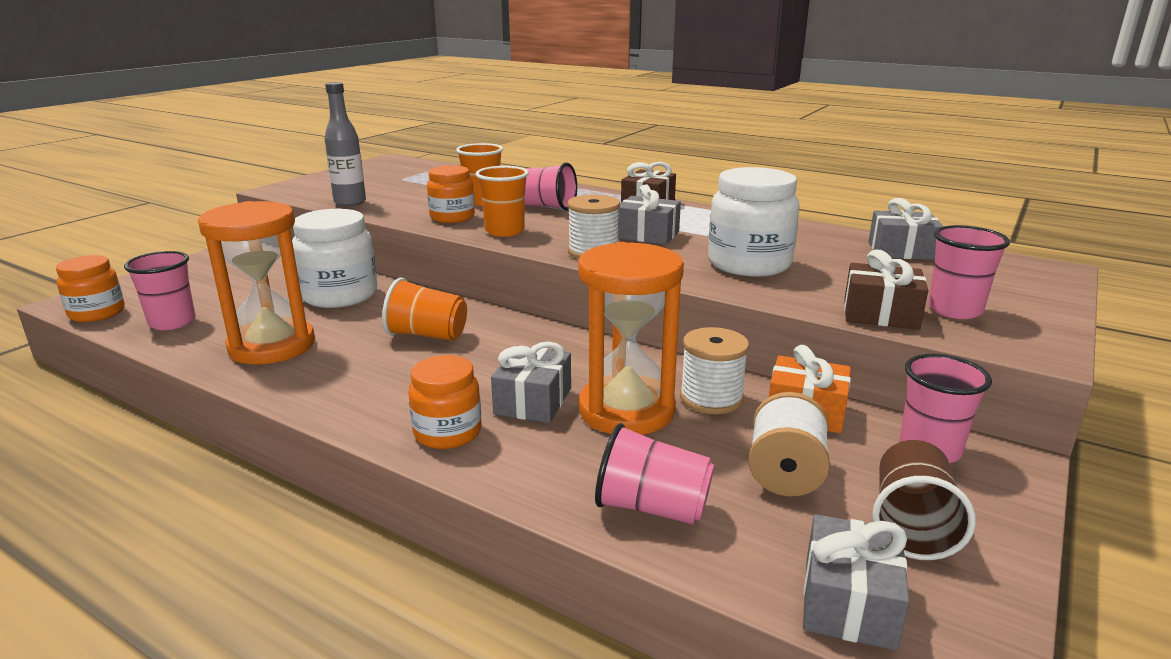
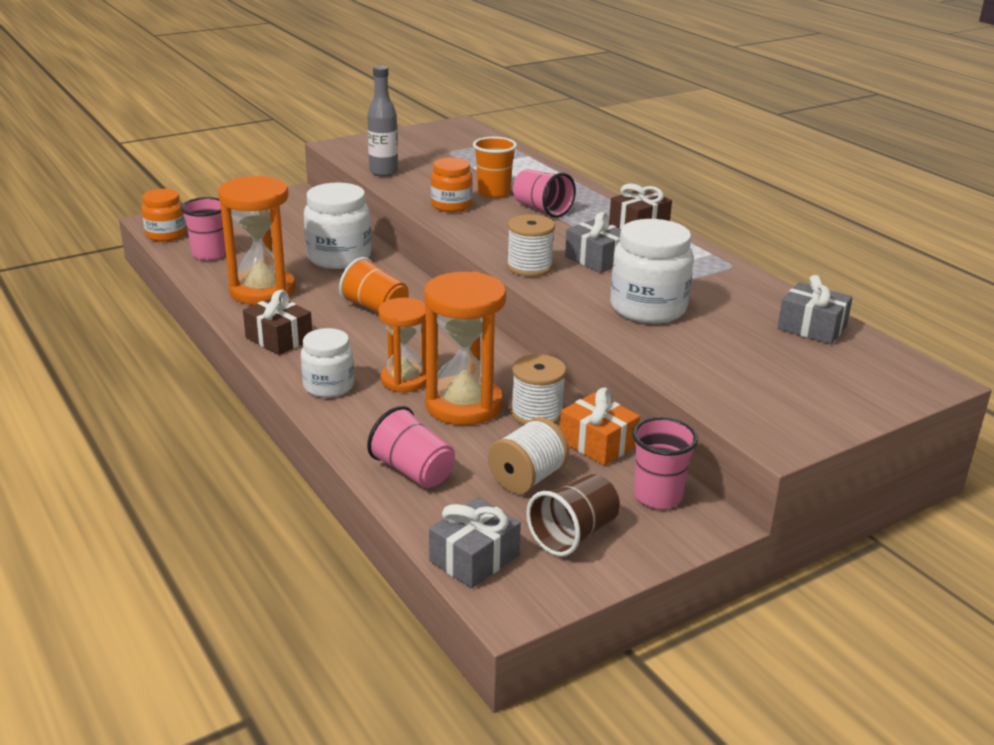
camera: 25 degrees right, 5 degrees up
(447, 432) = (328, 386): orange jar -> white jar
(504, 231) = (480, 229): orange cup -> none
(533, 401) = (405, 380): grey gift -> orange hourglass
(880, 314) = (694, 379): brown gift -> brown gift (279, 339)
(954, 310) = (765, 392): pink cup -> none

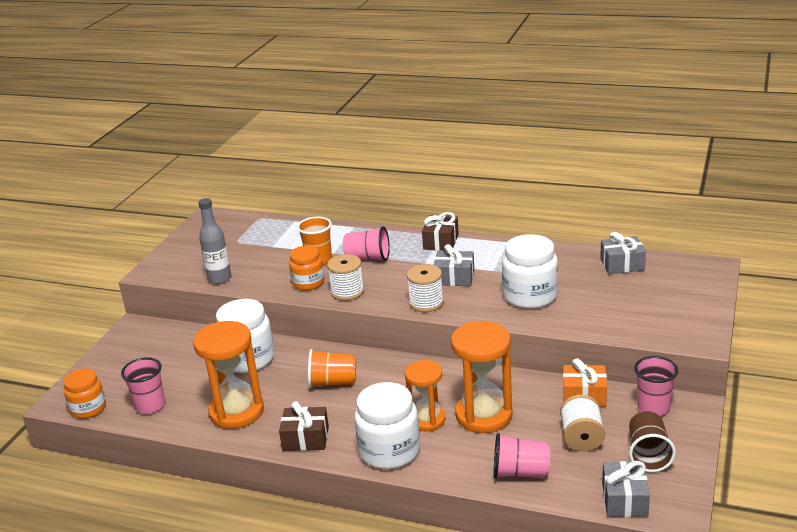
camera: 35 degrees left, 0 degrees up
(328, 386) = (389, 451): white jar -> white jar, size x1.56
(537, 414) = (529, 397): white spool -> white spool (347, 292)

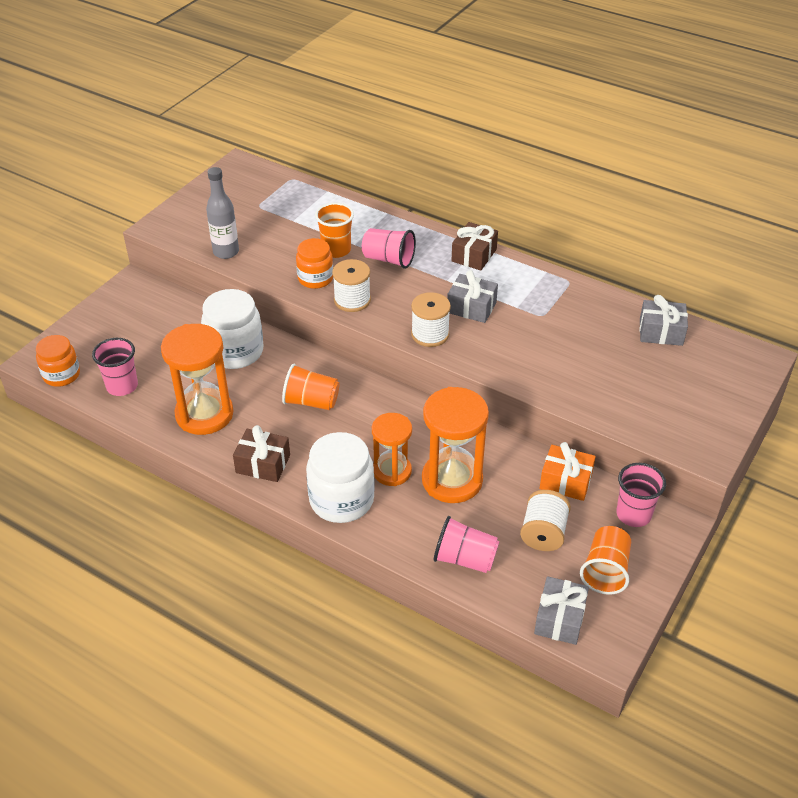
camera: 10 degrees right, 15 degrees up
(530, 296) = (544, 351): white jar -> none
(648, 454) = (605, 571): brown cup -> orange cup

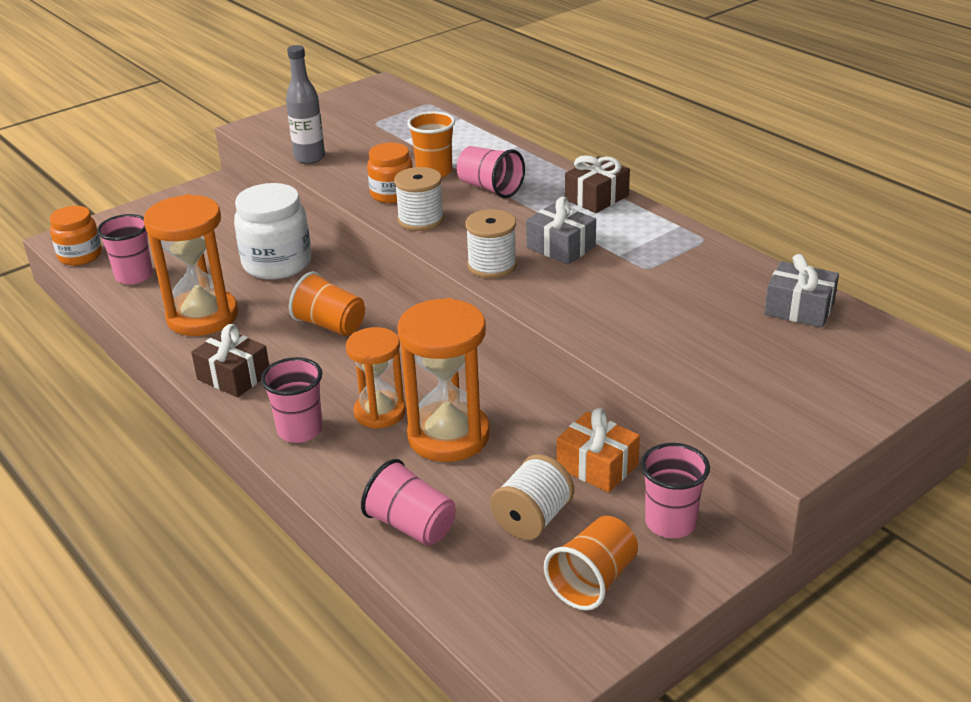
camera: 20 degrees right, 10 degrees down
(341, 500) = (300, 430): white jar -> pink cup
(559, 618) = (496, 624): grey gift -> none

